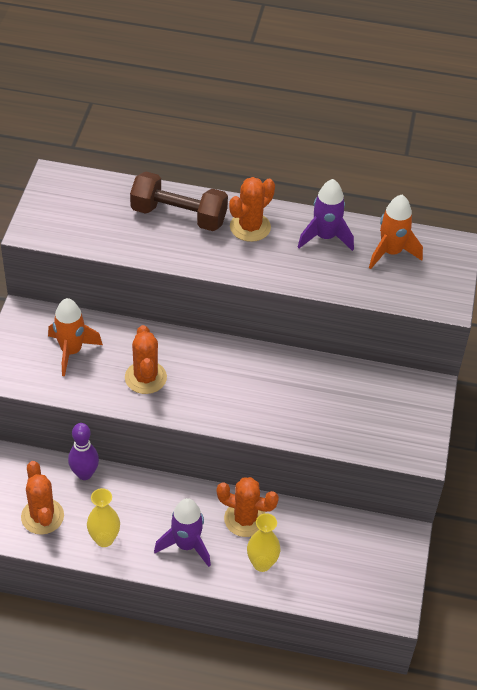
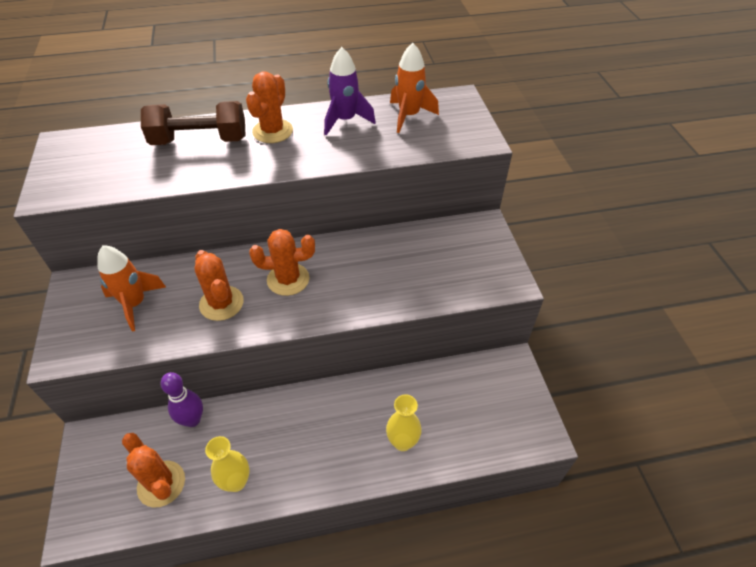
camera: 20 degrees left, 0 degrees up
(186, 545) = (322, 453): purple rocket -> none
(245, 519) = (367, 403): orange cactus -> orange cactus (288, 279)

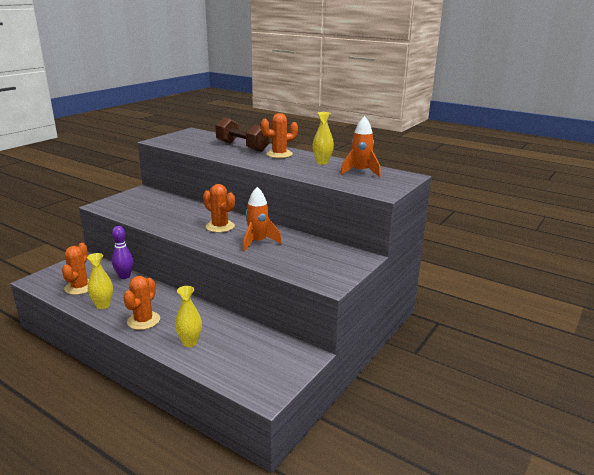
camera: 45 degrees right, 25 degrees down
(135, 304) = (150, 205): orange rocket -> orange rocket (258, 242)
(221, 303) = (179, 220): orange cactus -> orange cactus (143, 320)
(345, 120) = (322, 162): purple rocket -> yellow vase

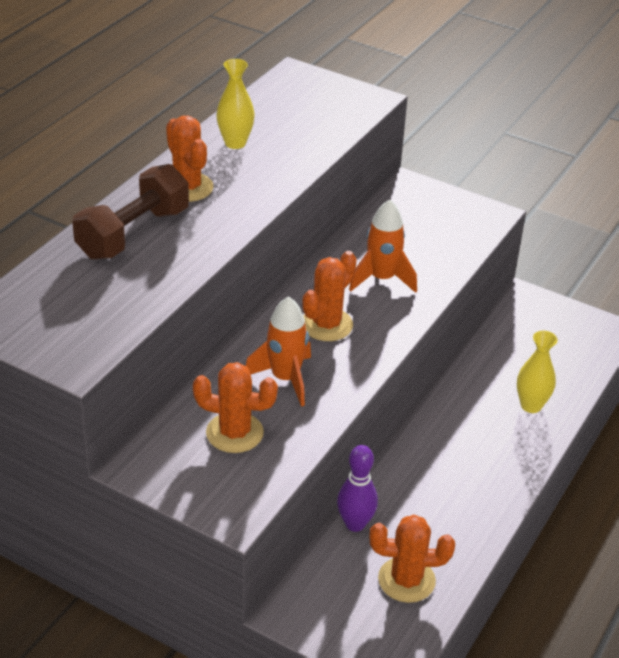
camera: 95 degrees left, 15 degrees up
(103, 305) = (459, 528): yellow vase -> none
(143, 320) = (491, 466): orange cactus -> orange cactus (234, 433)
(360, 172) = (282, 110): orange rocket -> orange rocket (285, 379)

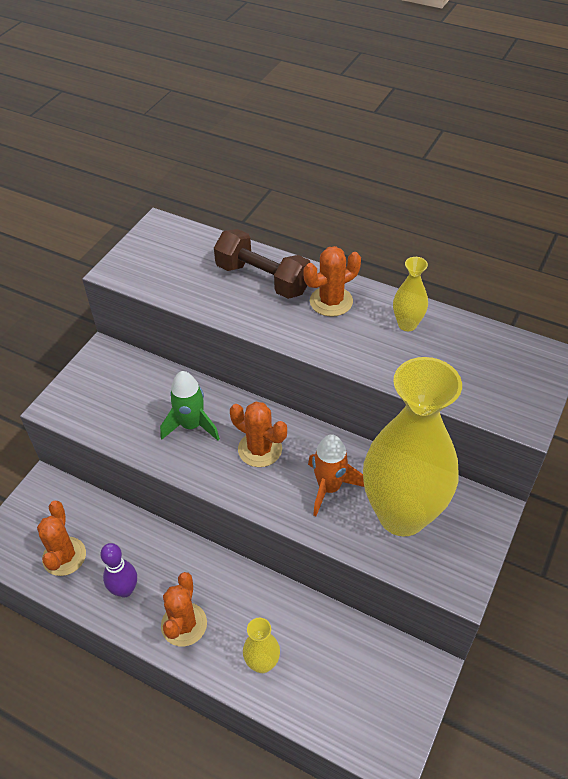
camera: 90 degrees right, 10 degrees up
(234, 433) = (132, 400): orange cactus -> orange cactus (184, 624)
(285, 379) = (191, 425): orange rocket -> green rocket
(355, 524) = (121, 520): purple bowling pin -> purple bowling pin (125, 590)
(415, 236) = (402, 515): none -> yellow vase

